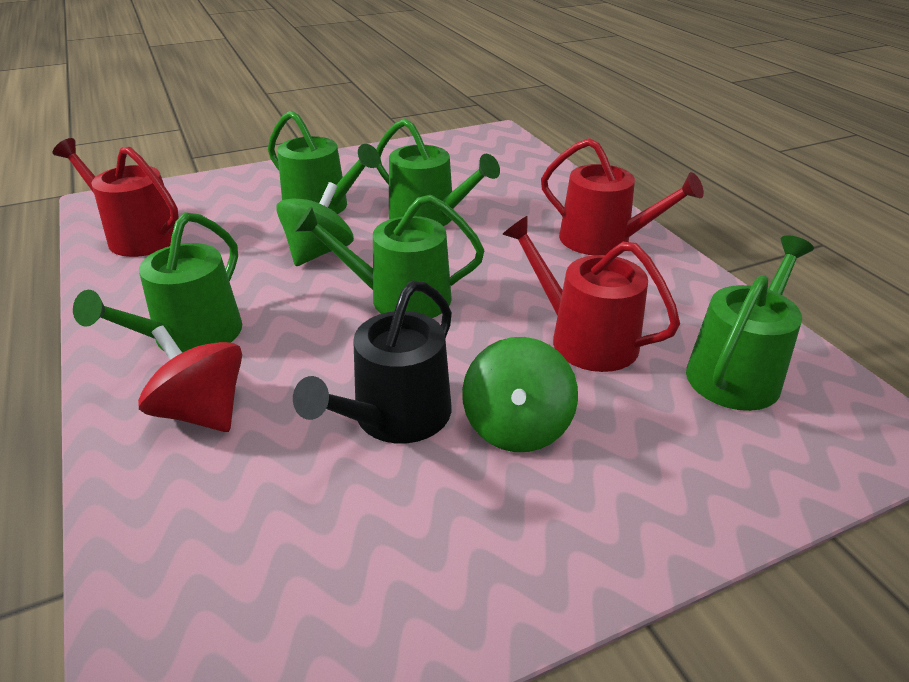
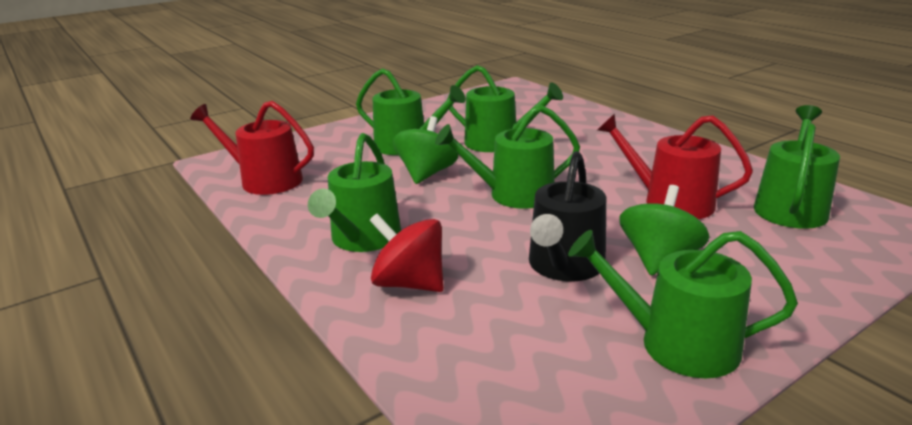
camera: 10 degrees left, 10 degrees down
(459, 566) = (676, 344): none -> green watering can
(517, 427) = (659, 259): green spinning top -> green spinning top turned 150 degrees counterclockwise
(604, 240) = (641, 142): red watering can -> none

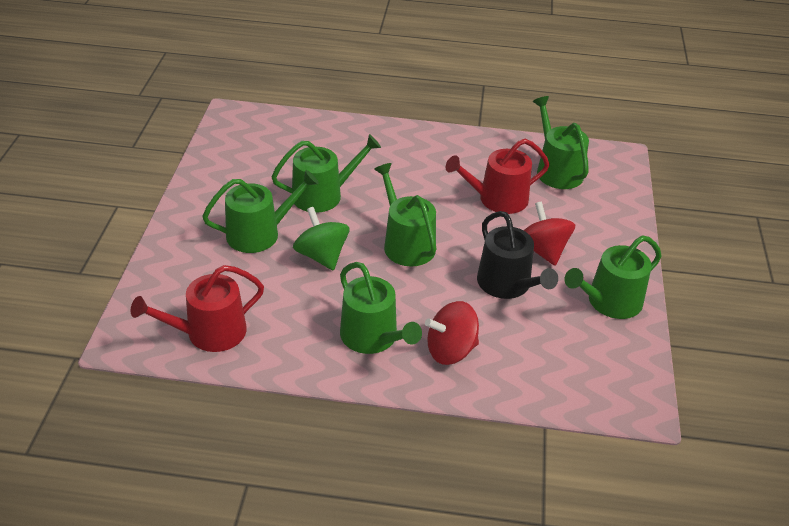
camera: 50 degrees left, 15 degrees up
(513, 195) = (406, 243): green watering can -> green watering can turned 120 degrees clockwise
(659, 259) = (543, 250): green spinning top -> red spinning top

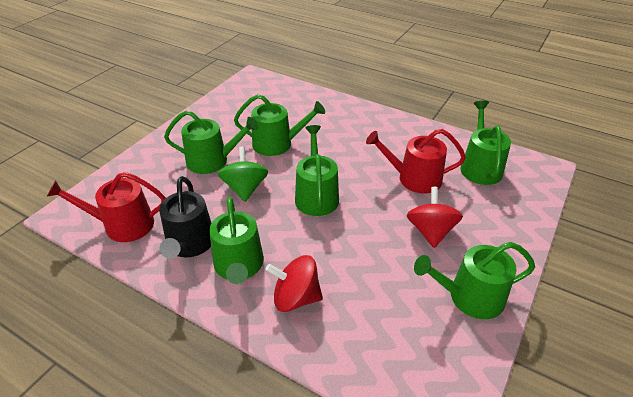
camera: 25 degrees right, 0 degrees up
(507, 285) = (381, 253): black watering can -> black watering can (189, 244)

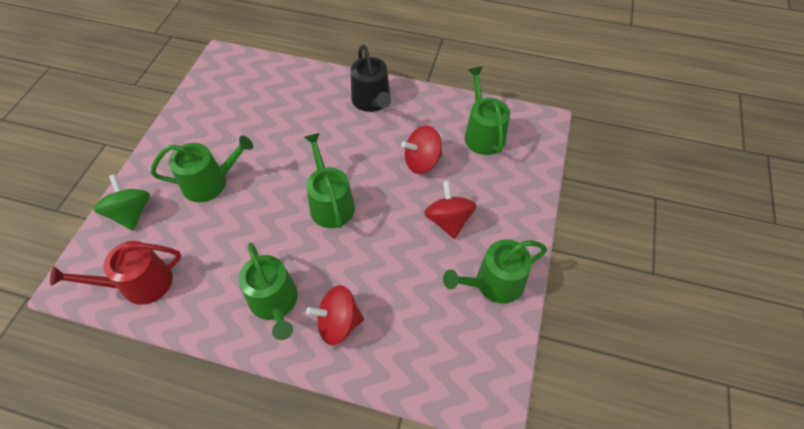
camera: 15 degrees left, 15 degrees up
(189, 244) = (218, 290): black watering can -> black watering can (372, 101)
(245, 188) = (255, 210): green spinning top -> green spinning top (131, 213)
(277, 144) = (274, 146): green watering can -> none
(414, 178) = (422, 161): red watering can -> red spinning top

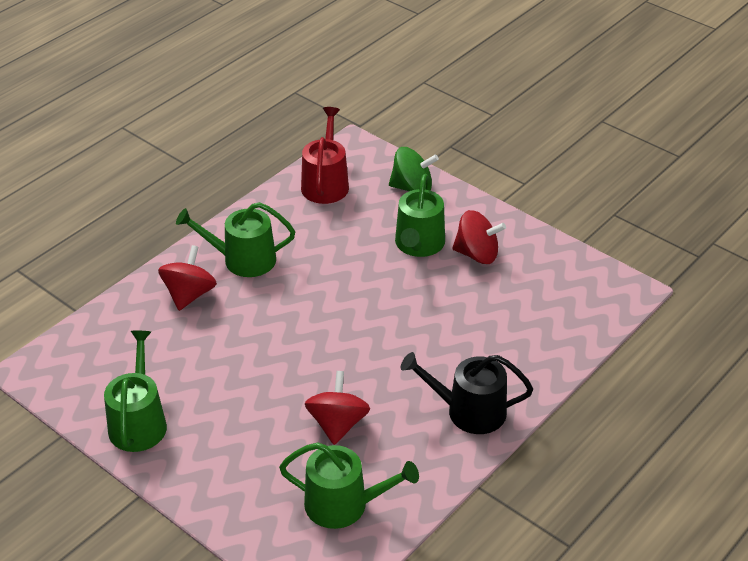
camera: 115 degrees right, 15 degrees down
(330, 203) = (330, 327): green watering can -> none
(448, 220) = (239, 416): red spinning top -> red spinning top (477, 254)

